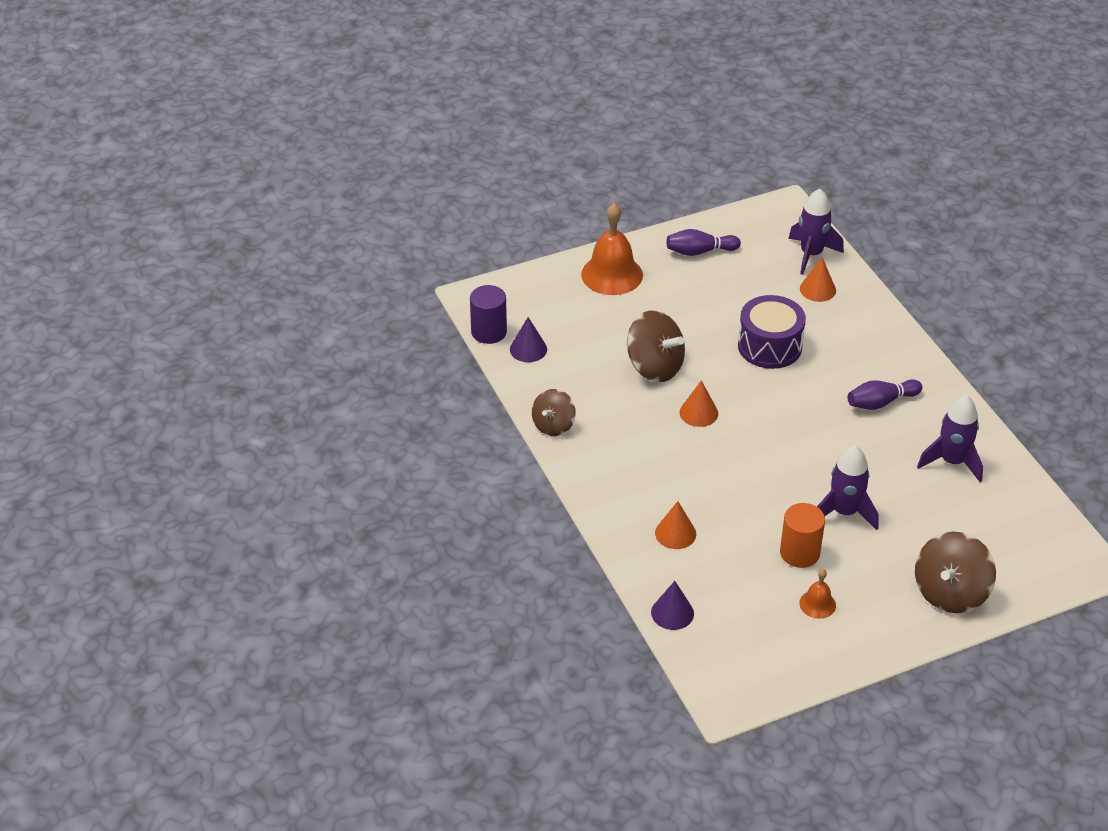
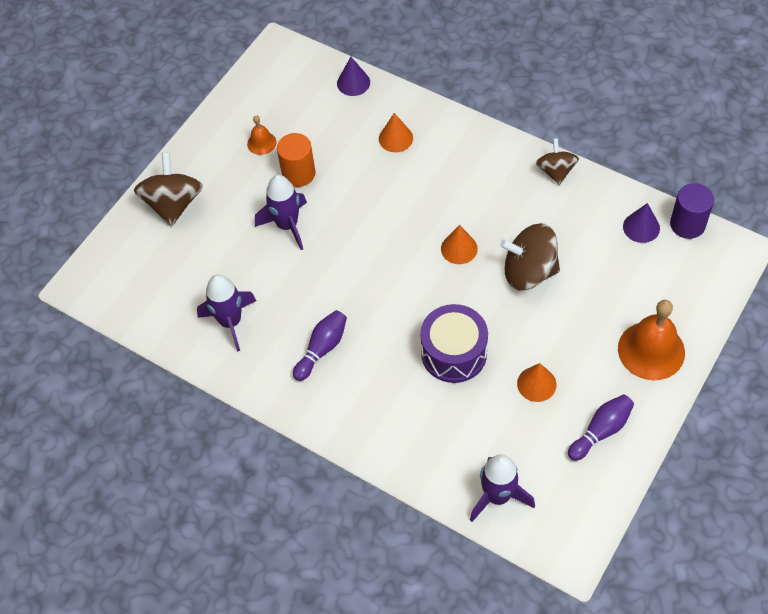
camera: 150 degrees right, 15 degrees up
(817, 289) = (460, 451): orange cone -> orange cone (536, 384)

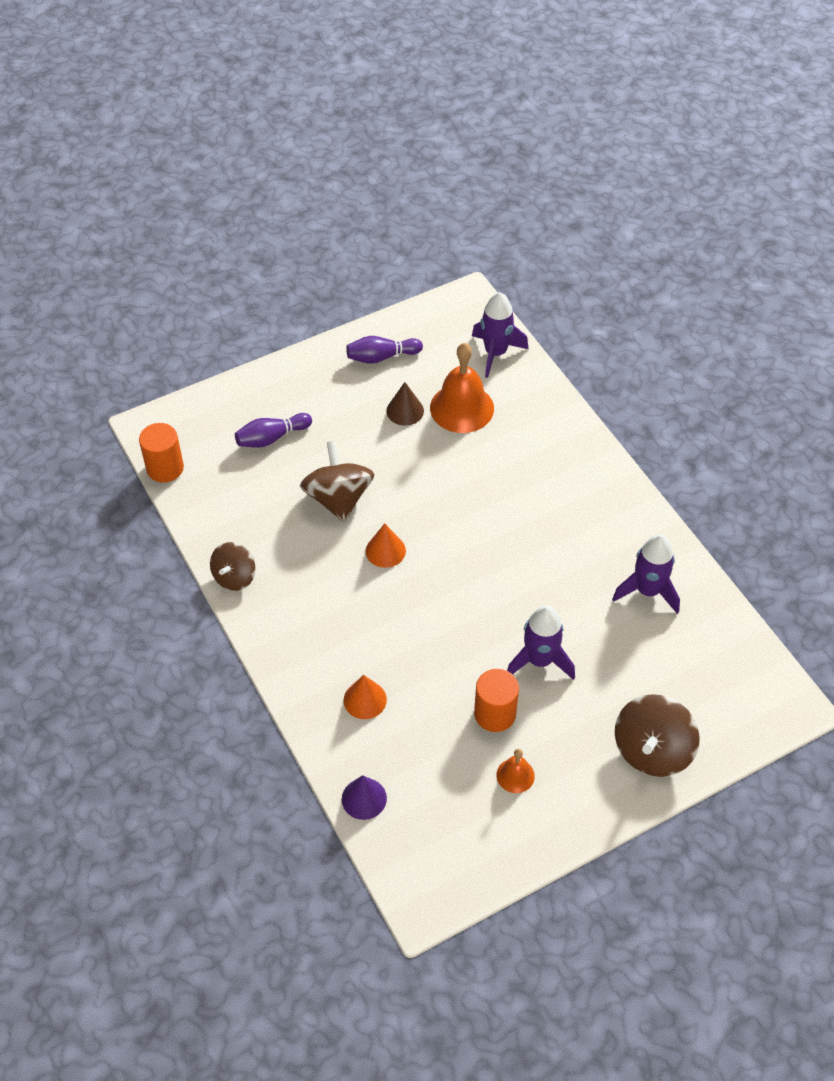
camera: 155 degrees left, 5 degrees down
(322, 349) = (572, 524): purple bowling pin -> purple bowling pin (272, 438)
(454, 353) = (456, 465): purple drum -> none
(529, 272) = (338, 498): brown spinning top -> brown spinning top turned 135 degrees counterclockwise
(536, 384) = (405, 411): orange cone -> brown cone
(641, 227) = (206, 486): purple cone -> none
(651, 350) = (292, 390): orange bell -> orange bell (462, 408)
(687, 224) = (165, 468): purple cylinder -> orange cylinder

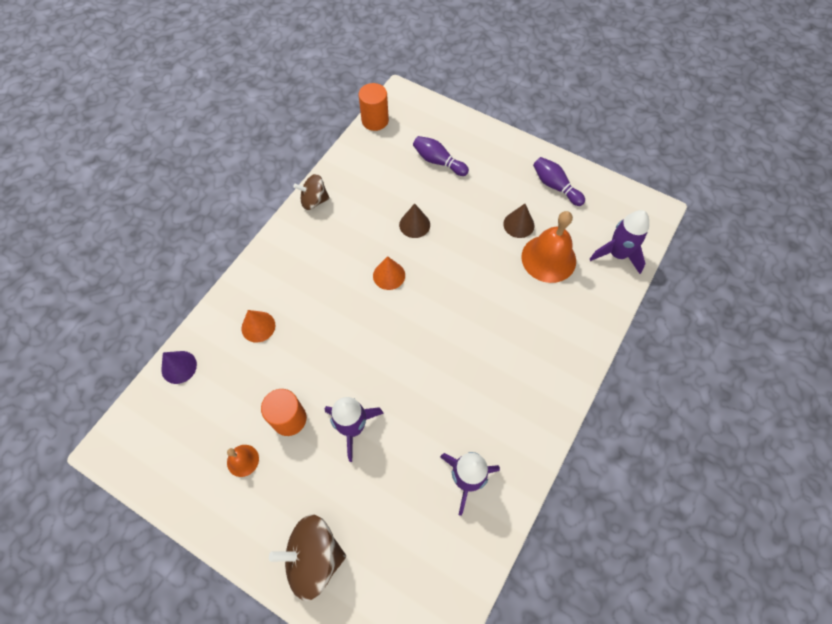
camera: 60 degrees right, 10 degrees up
(338, 498) = (414, 224): brown spinning top -> brown cone

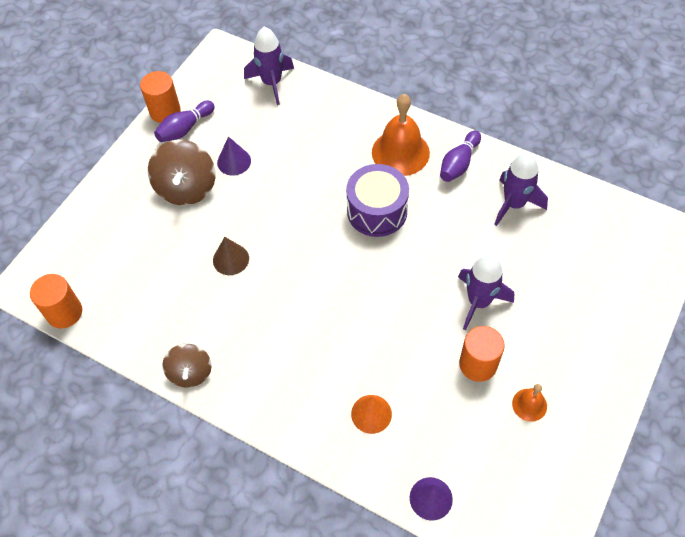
camera: 90 degrees left, 5 degrees down
(314, 557) = (609, 324): brown spinning top -> brown spinning top (186, 188)
(389, 275) = (299, 281): orange cone -> none
(438, 161) = (140, 238): purple bowling pin -> purple bowling pin (459, 163)
(461, 343) = (377, 211): none -> purple drum
(518, 224) = (234, 161): brown cone -> purple cone
(548, 258) = (276, 137): orange bell -> orange bell (400, 152)
(574, 170) = (165, 111): none -> orange cylinder

